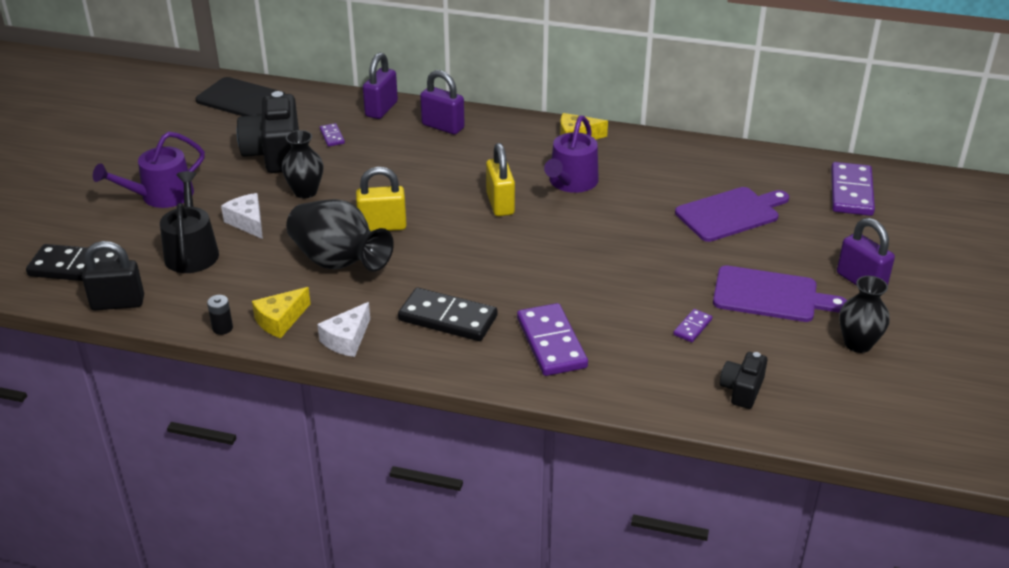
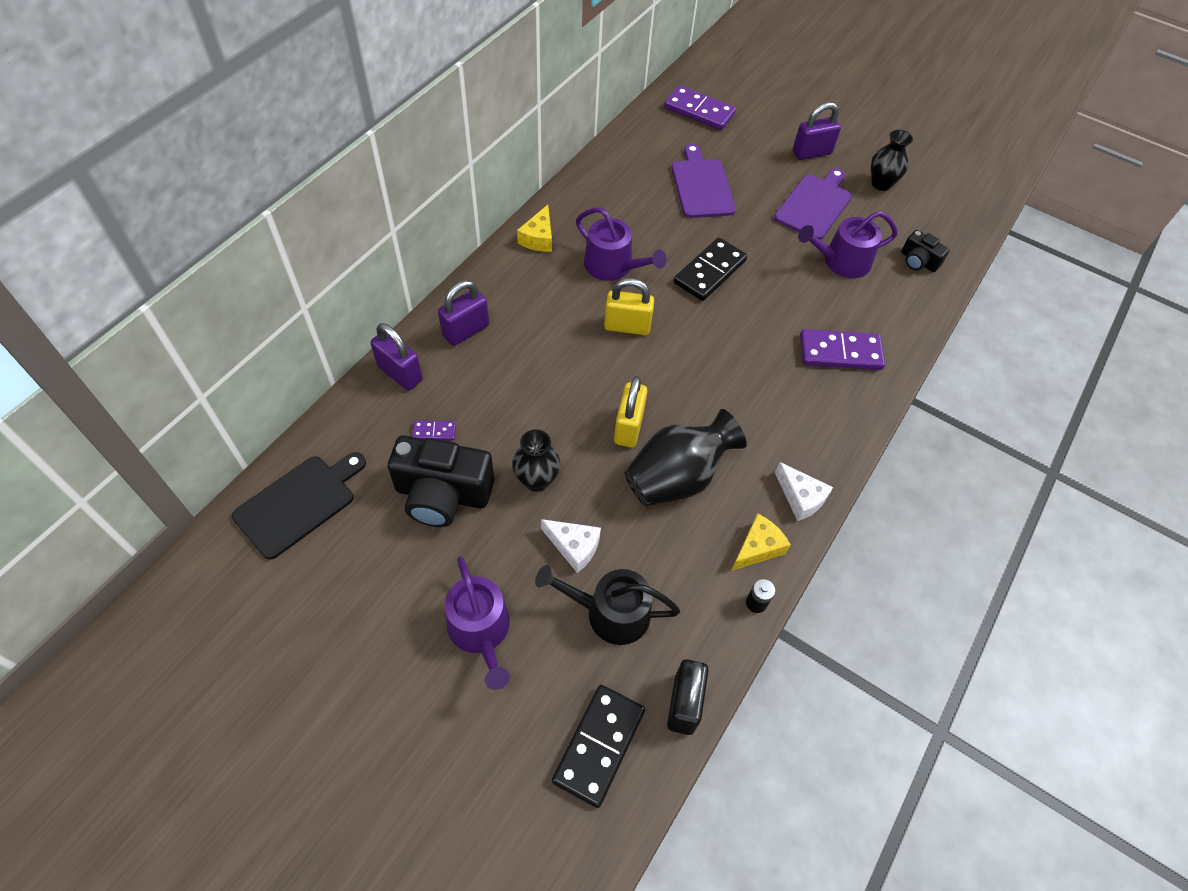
camera: 75 degrees left, 20 degrees up
(248, 222) = (574, 547): white cheese -> white cheese turned 135 degrees counterclockwise
(280, 320) = (757, 548): yellow cheese -> yellow cheese turned 105 degrees counterclockwise
(448, 318) = (789, 413): black domino -> black domino (709, 272)
(692, 327) = (841, 261): purple domino -> purple watering can

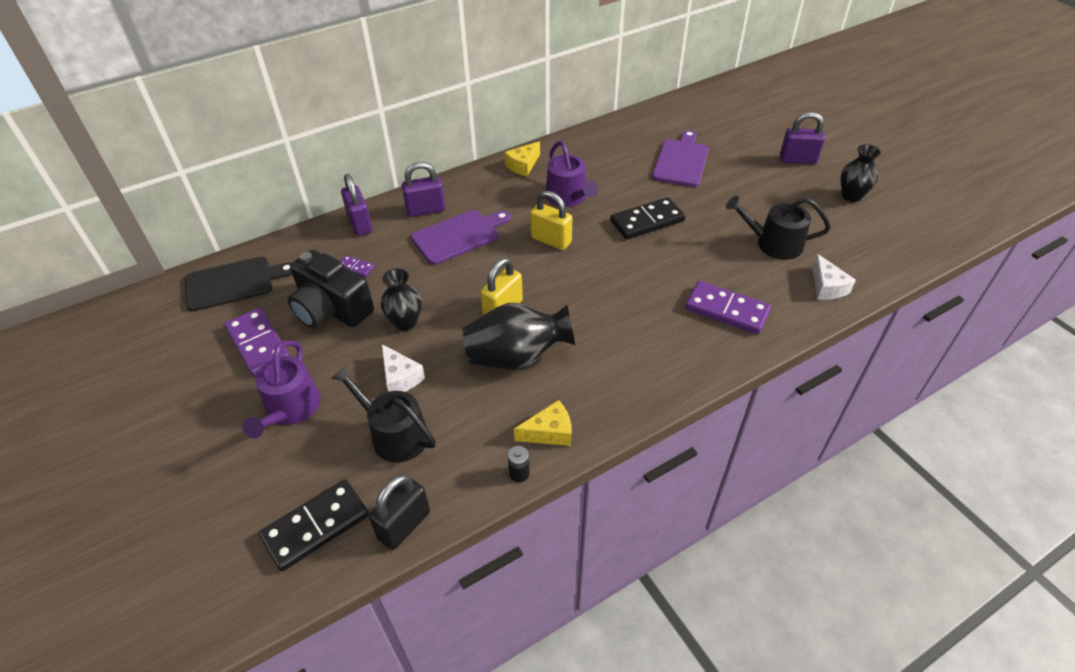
camera: 30 degrees right, 10 degrees down
(699, 111) = (714, 111): purple domino -> purple domino (258, 344)
(800, 498) = (614, 408): white cheese -> white cheese (827, 287)
(814, 205) = (775, 197): purple cutting board -> purple cutting board (458, 236)
(841, 261) = (773, 243): purple watering can -> black watering can
(918, 261) = (851, 262): black camera -> none

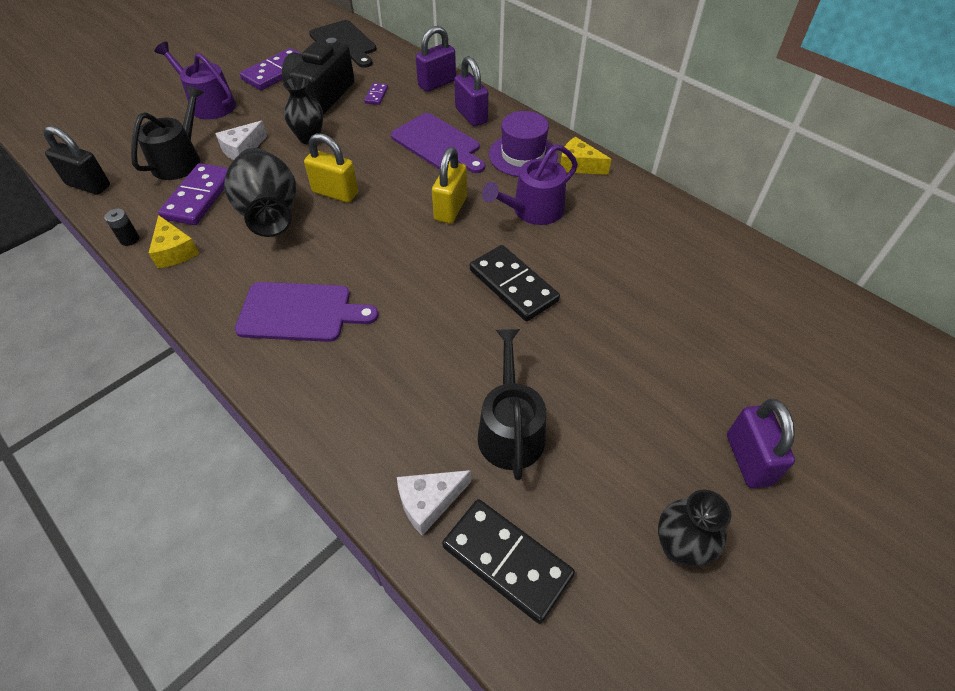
camera: 75 degrees right, 5 degrees up
(290, 409) = (209, 104): purple watering can -> purple watering can turned 45 degrees clockwise
(316, 526) = (96, 144): black domino -> black domino (506, 561)
(497, 191) = (522, 155): none -> purple hat
(681, 161) = (662, 307): purple cutting board -> purple cutting board (300, 312)
(726, 310) = (361, 380): purple domino -> purple domino (199, 197)

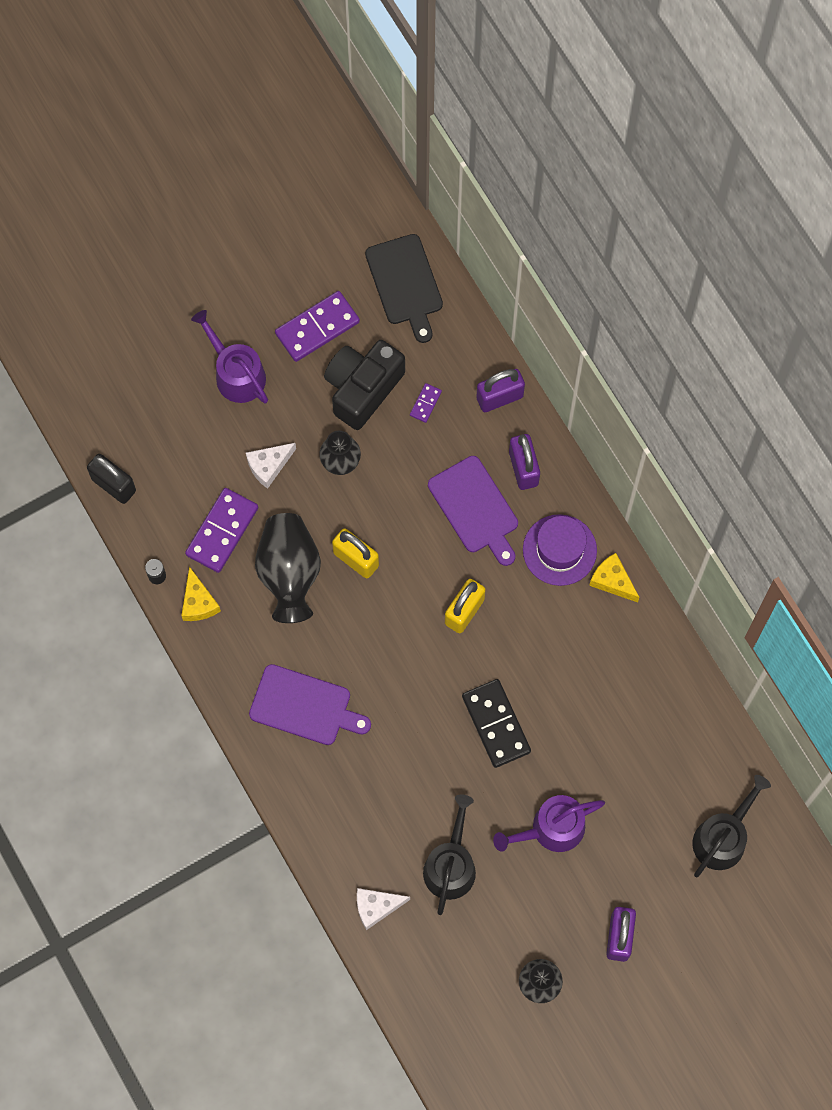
camera: 15 degrees right, 20 degrees up
(180, 160) = (204, 467): black watering can -> black watering can (723, 837)
(506, 561) = (419, 962): black domino -> none
(533, 210) = (544, 635): purple watering can -> purple watering can (551, 829)

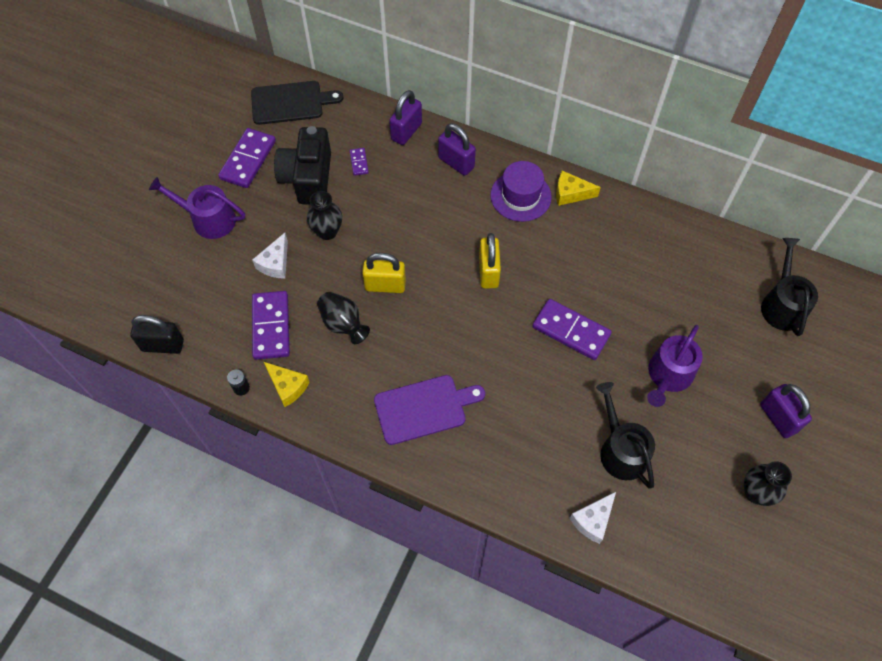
camera: 35 degrees left, 10 degrees down
(289, 574) = (343, 324): black vase -> black vase, size x0.64
(405, 283) = (290, 103): black cutting board -> black cutting board turned 45 degrees counterclockwise
(475, 508) = (443, 204): purple cutting board -> none
(496, 724) = (571, 331): black domino -> purple domino

